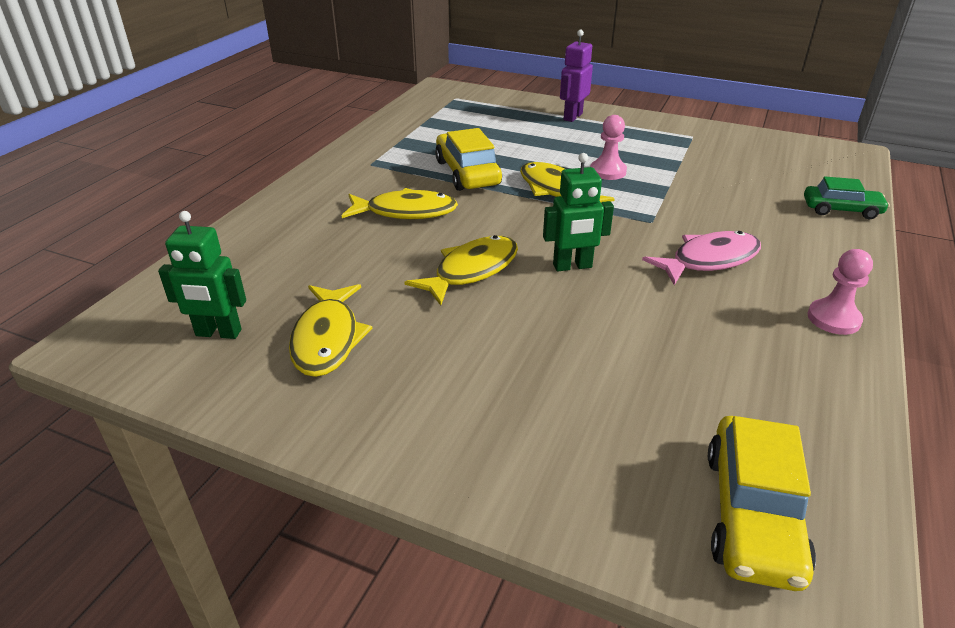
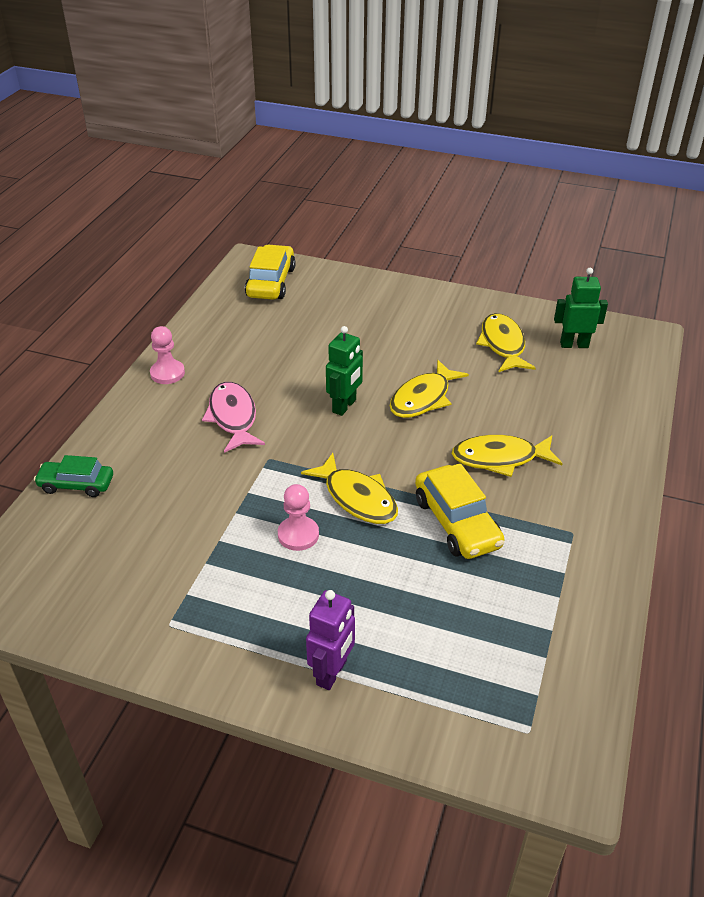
camera: 175 degrees right, 5 degrees up
(572, 266) = (344, 406): green robot -> green robot turned 135 degrees clockwise
(709, 260) = (233, 417): pink fish -> pink fish turned 105 degrees clockwise

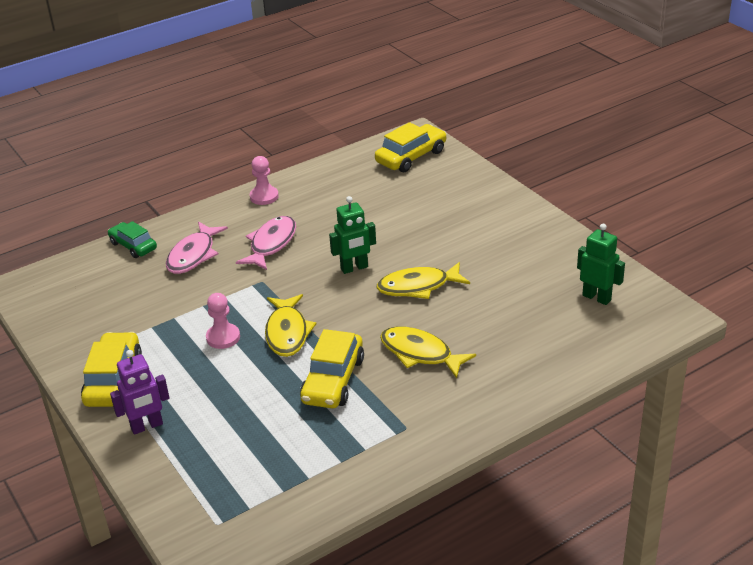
camera: 40 degrees right, 5 degrees down
(161, 464) = (193, 255): none -> pink fish
(232, 643) = (114, 380): none -> yellow car
(503, 345) = (534, 273): yellow fish -> none

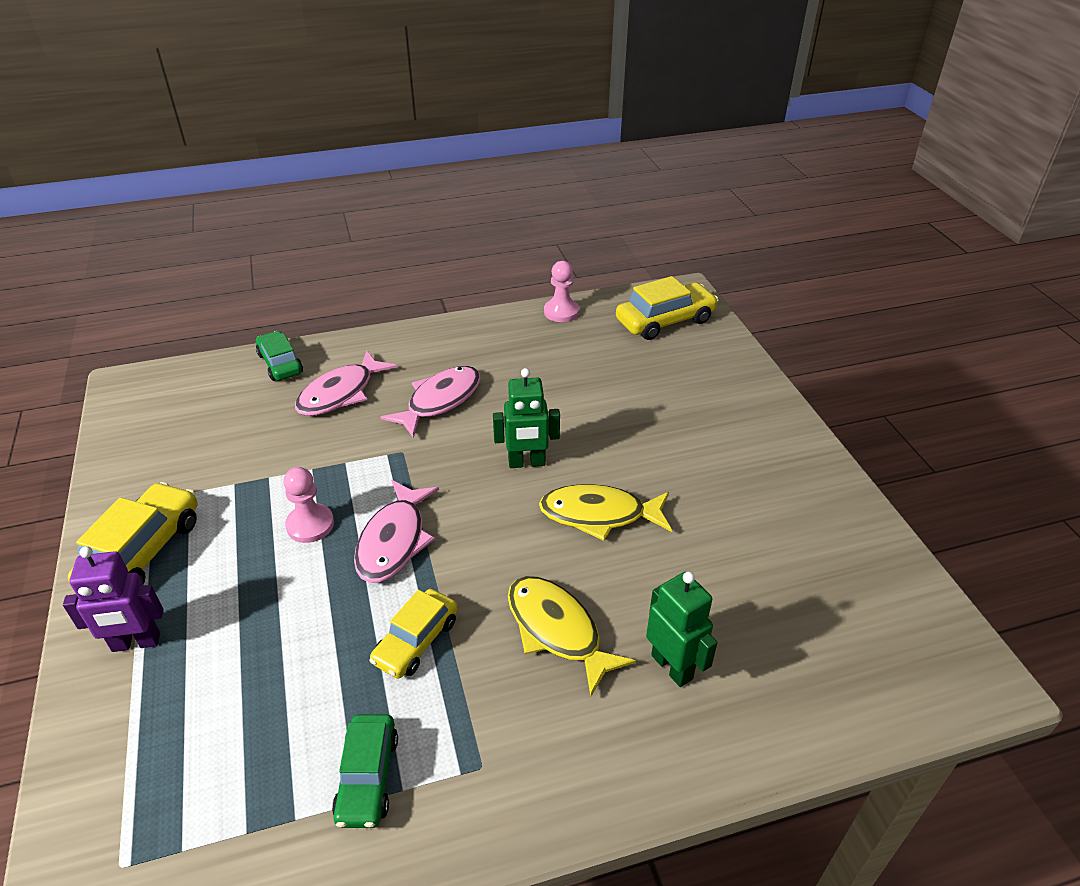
camera: 15 degrees right, 5 degrees up
(264, 196) = (463, 334): pink pawn -> pink pawn (561, 312)
(287, 332) = (394, 541): yellow fish -> pink fish
(333, 380) = (416, 641): yellow car -> yellow car, size x0.67
(341, 449) = (367, 777): none -> green car
(597, 297) = (855, 605): green robot -> green robot (672, 666)

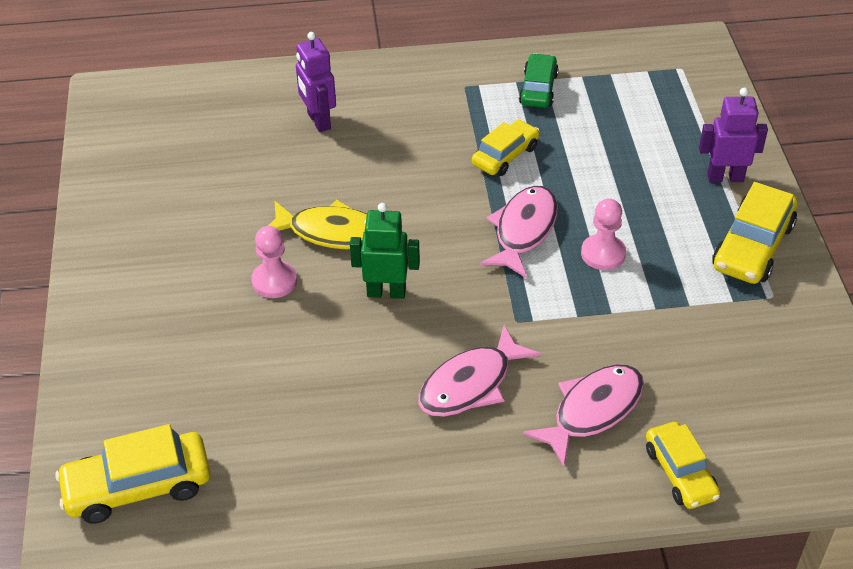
camera: 170 degrees left, 5 degrees up
(280, 363) = (680, 473): green car -> yellow car
(557, 630) = (395, 151): yellow fish -> none
(561, 312) = (278, 527): pink pawn -> pink pawn (274, 281)
(672, 666) = (318, 121): green robot -> purple robot

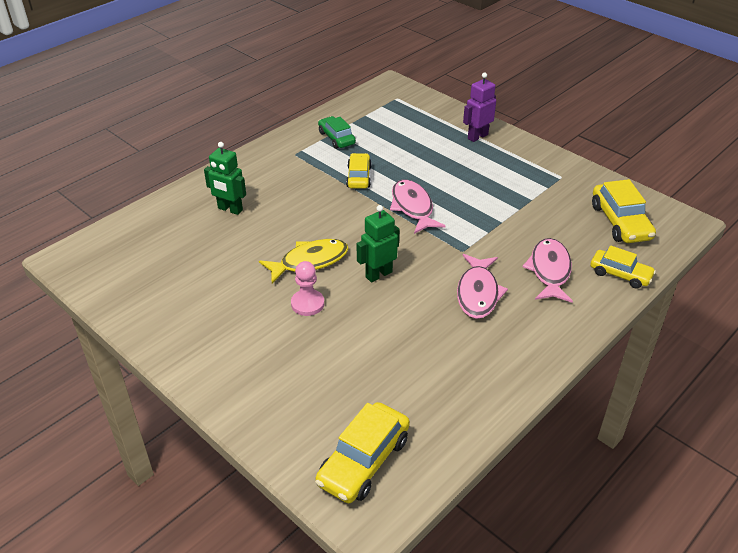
camera: 40 degrees left, 5 degrees down
(318, 121) = (230, 209): purple robot -> green robot
(603, 254) = (464, 198): pink pawn -> none
(752, 246) = (526, 160): yellow car -> yellow car (620, 222)

